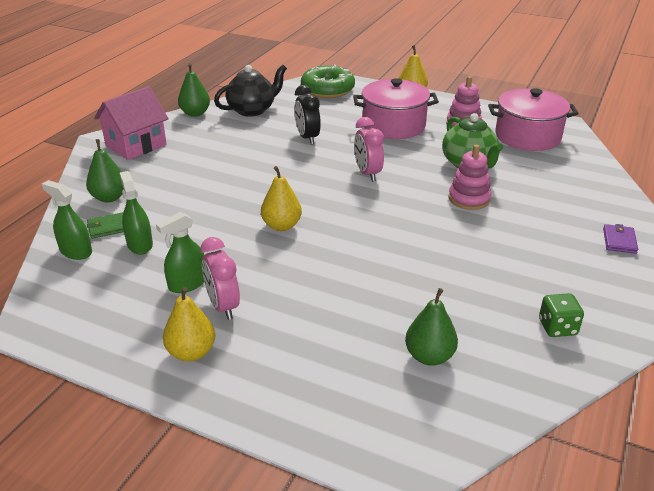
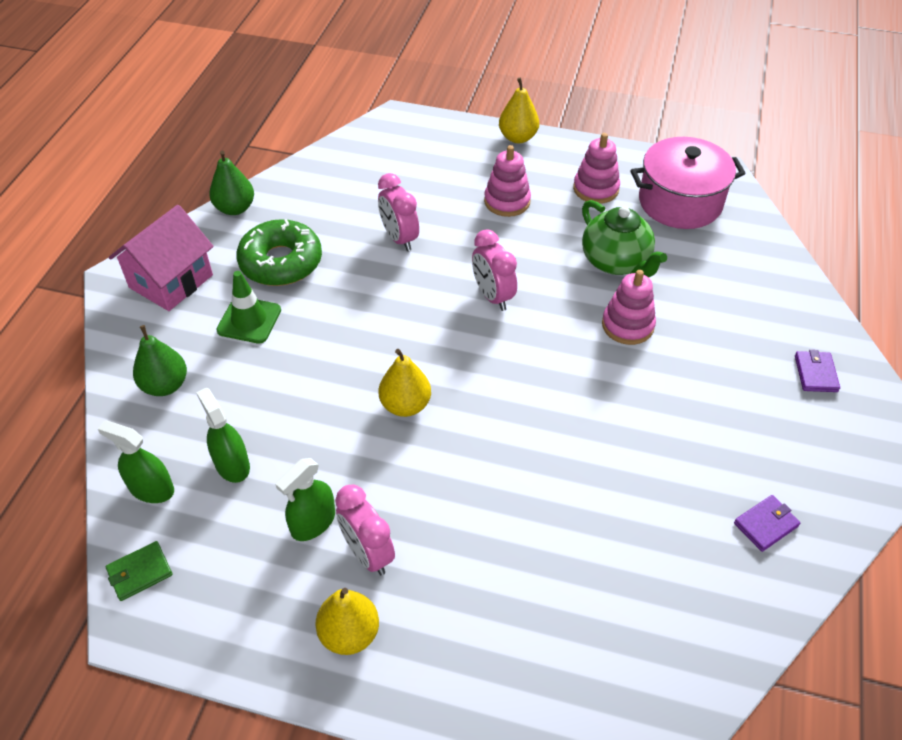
camera: 10 degrees left, 15 degrees up
(108, 227) = (181, 440): green wallet -> green wallet (140, 572)
(183, 170) = (249, 320): none -> green traffic cone
(252, 110) = (312, 193): black teapot -> none
(307, 138) = (399, 238): black clock -> pink clock
(327, 89) = (404, 140): green donut -> green donut (281, 262)
(393, 125) = (507, 201): pink pot -> pink stacking toy
(429, 356) = (630, 593): green pear -> none
(557, 327) = (766, 524): green dice -> purple wallet

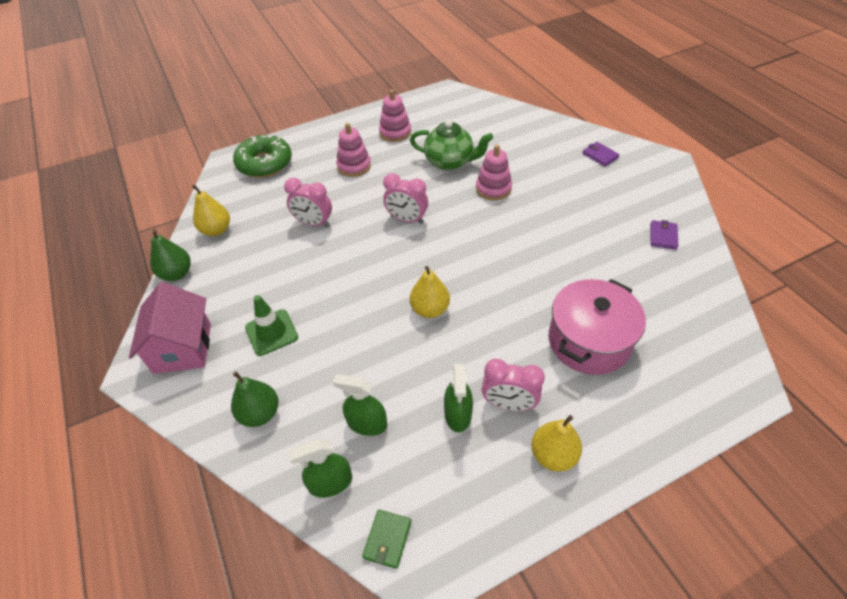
camera: 40 degrees left, 0 degrees up
(281, 262) = (251, 284): green donut -> green donut (264, 163)
(518, 137) = (319, 130): yellow pear -> yellow pear (216, 230)
(680, 202) = (445, 115): pink pot -> pink pot (589, 341)

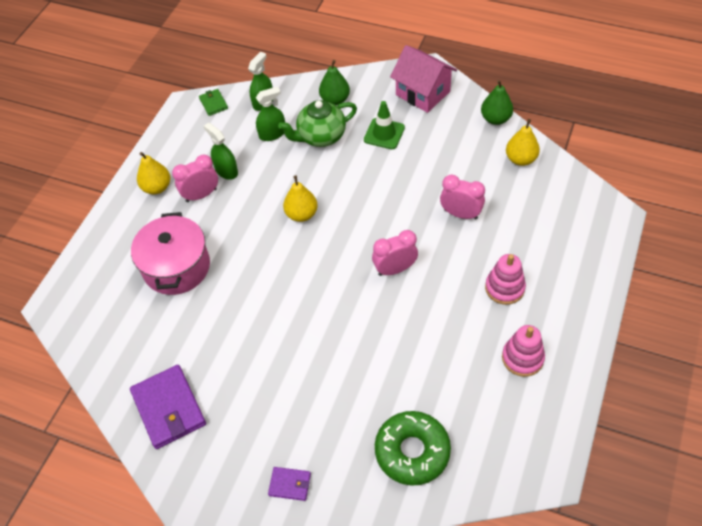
camera: 140 degrees right, 5 degrees up
(264, 163) = (581, 233): green donut -> green donut (412, 451)
(314, 223) = (460, 214): pink clock -> pink clock turned 45 degrees clockwise
(450, 162) = (427, 359): green teapot -> green teapot (321, 137)
(493, 189) = (356, 355): pink stacking toy -> none
(663, 236) = (169, 408): purple wallet -> purple wallet, size x2.00

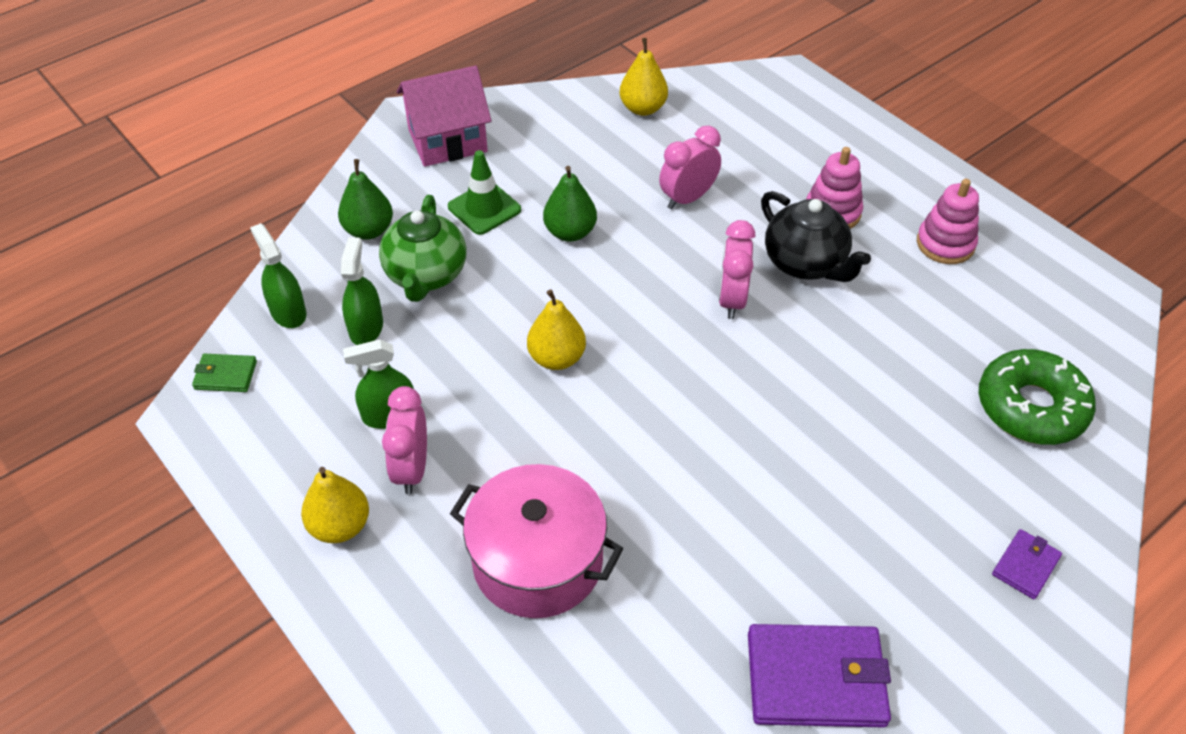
camera: 65 degrees left, 5 degrees down
(449, 292) = (805, 263): none -> black teapot
(495, 119) = (557, 99): green pear -> green pear (570, 232)

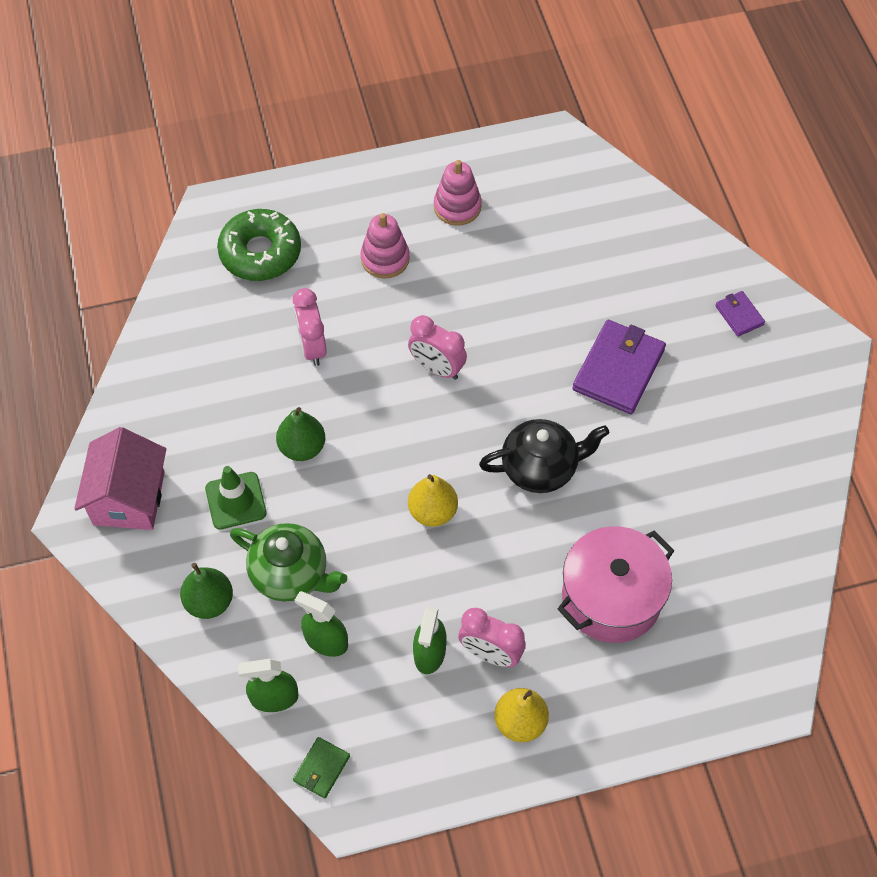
camera: 65 degrees left, 10 degrees up
(643, 108) = (183, 330): yellow pear -> none
(805, 263) = (427, 303): black teapot -> black teapot (540, 468)
(816, 679) = (768, 470): purple wallet -> purple wallet (618, 369)
(1031, 407) = (625, 241): green donut -> green donut (260, 252)

